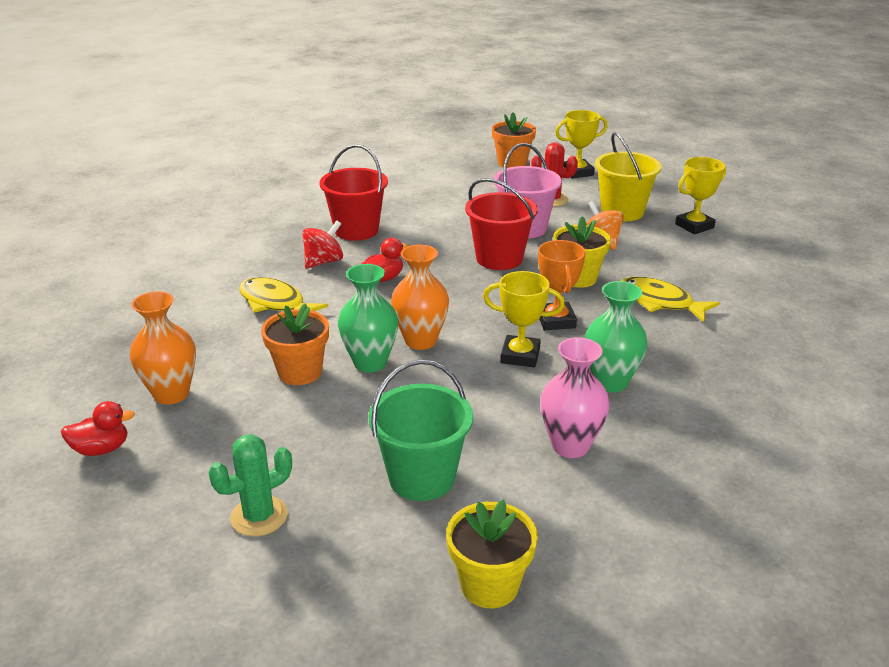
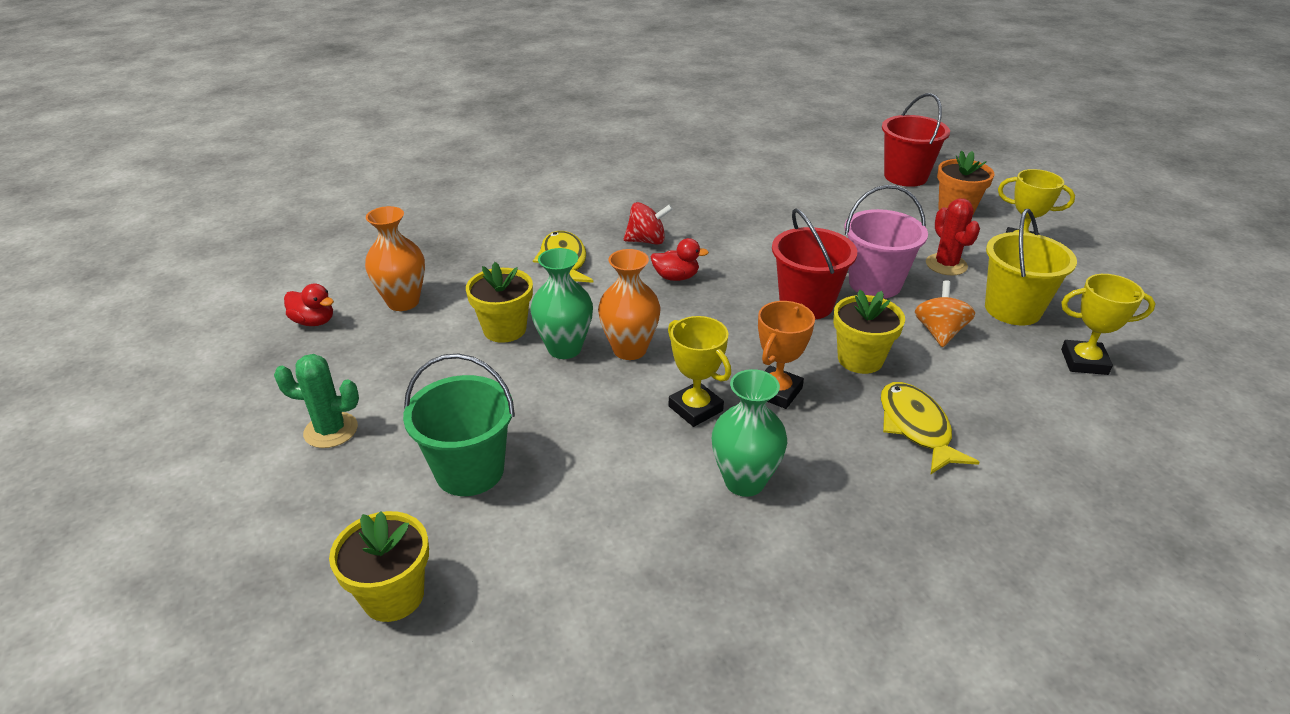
camera: 40 degrees right, 5 degrees up
(300, 372) = (504, 329): orange flower pot -> yellow flower pot
(356, 230) = (712, 222): red bucket -> red bucket (905, 176)
(570, 445) = (622, 519): pink vase -> none

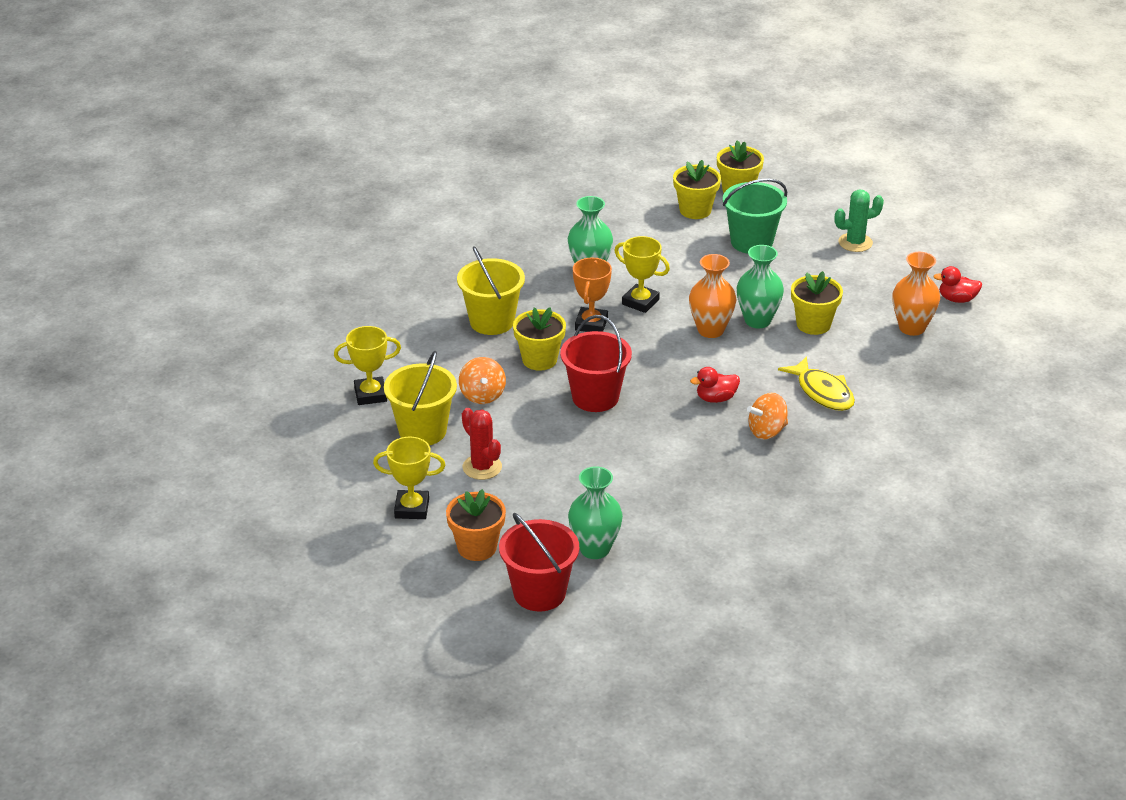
camera: 160 degrees right, 0 degrees up
(503, 566) = (695, 210): none -> yellow flower pot
(647, 241) = (767, 431): red spinning top -> orange spinning top
(851, 192) = (594, 549): none -> green vase
(875, 284) = (543, 431): pink bucket -> none
(916, 427) = (492, 321): yellow fish -> yellow bucket

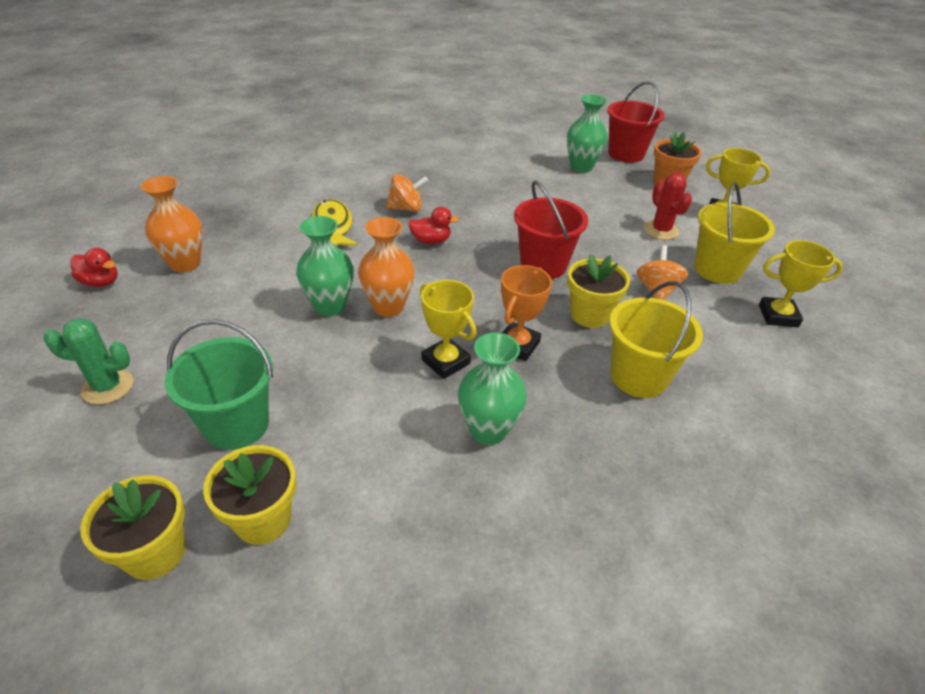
camera: 165 degrees left, 5 degrees up
(813, 324) = (276, 289): yellow flower pot -> none

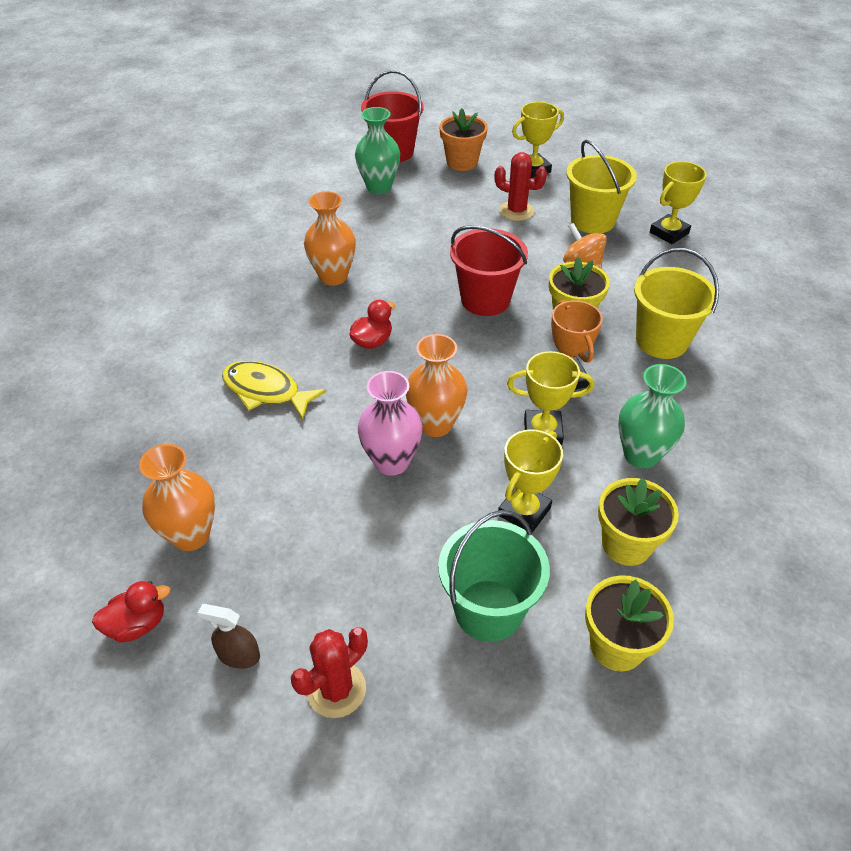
camera: 45 degrees left, 5 degrees up
(106, 331) = (239, 655): none -> brown spray bottle
(108, 387) = (336, 689): green cactus -> red cactus
(155, 552) = (594, 739): yellow flower pot -> yellow flower pot (626, 544)
(330, 306) = (391, 462): green vase -> pink vase
(352, 394) = (524, 511): none -> yellow trophy
(406, 208) = (301, 326): orange spinning top -> none
(468, 196) = (333, 276): none -> orange vase

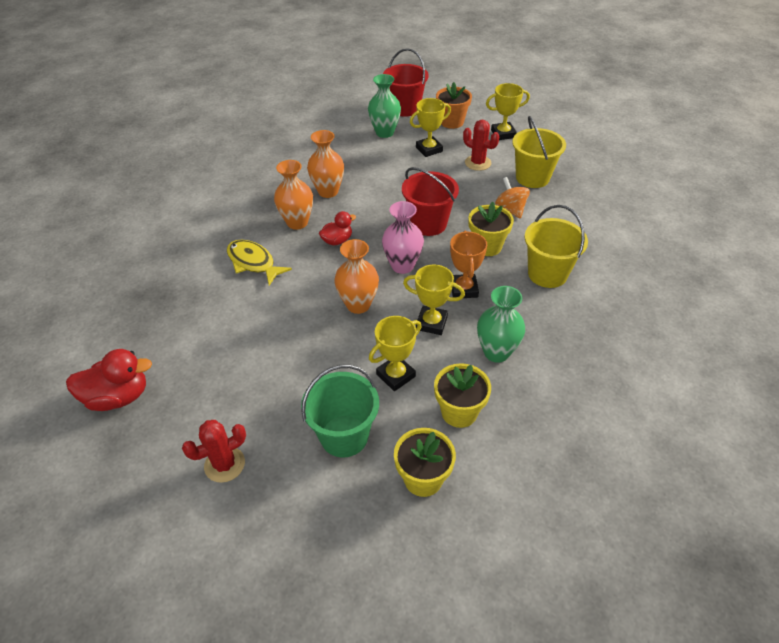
camera: 15 degrees right, 0 degrees up
(137, 624) = (118, 397): red duck -> red duck, size x1.62
(191, 535) = (171, 348): orange vase -> orange vase (297, 222)
(239, 655) = (172, 429): brown spray bottle -> none
(391, 462) = (318, 325): pink vase -> pink vase (402, 266)
(669, 233) = (588, 195): yellow trophy -> yellow trophy (429, 149)

